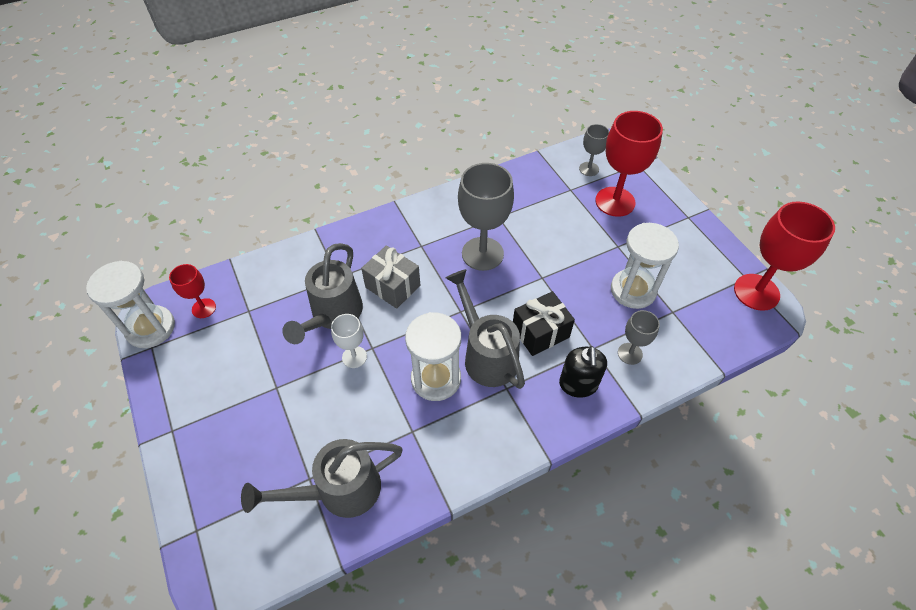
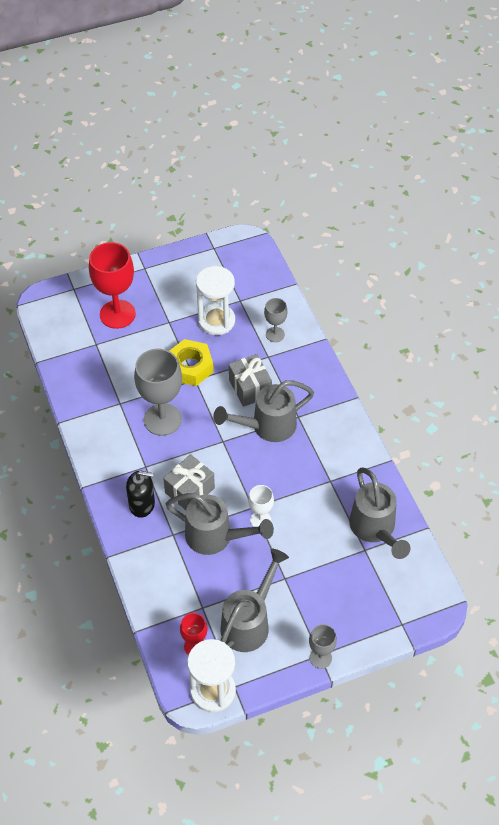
camera: 85 degrees left, 0 degrees up
(224, 355) = (249, 622): none -> grey watering can
(436, 379) = (286, 462): white hourglass -> none
(540, 332) = (250, 388): black gift -> grey gift
(558, 271) = (190, 367): none -> yellow nut
(578, 384) = (298, 371): black soap dispenser -> black soap dispenser (142, 504)
(589, 169) = (72, 326): grey goblet -> grey goblet (320, 658)
(756, 292) = (228, 245): red goblet -> none

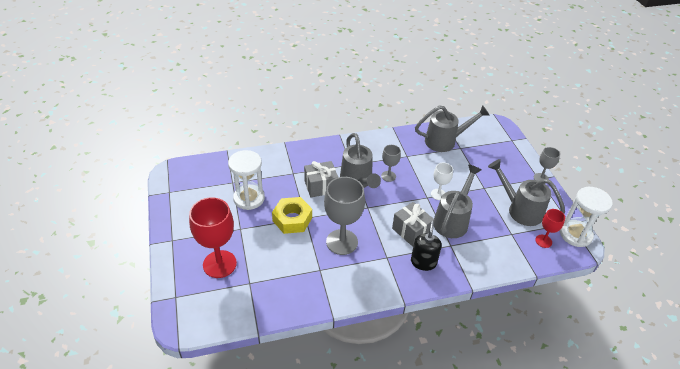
camera: 85 degrees left, 10 degrees down
(275, 334) = (273, 167): grey goblet -> grey goblet (388, 176)

